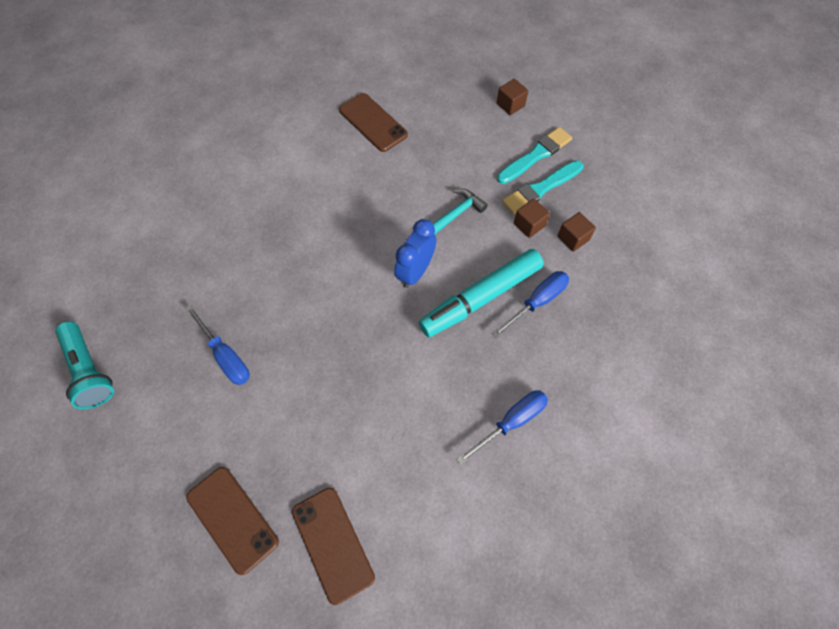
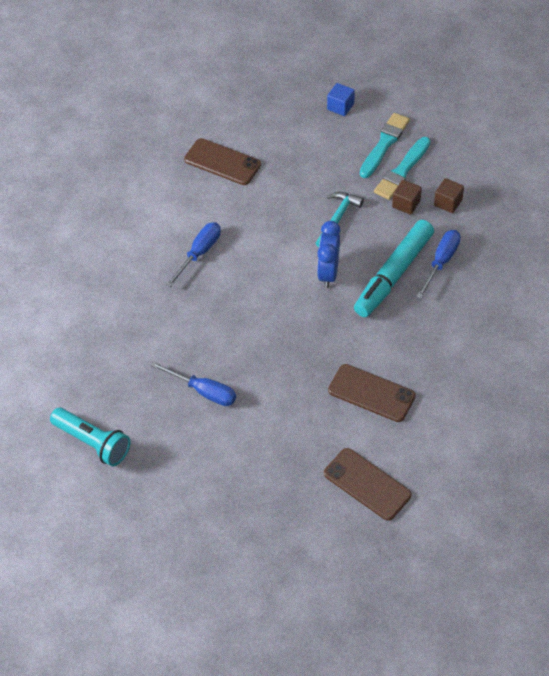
camera: 20 degrees left, 10 degrees down
(232, 519) = (279, 498): brown phone -> brown phone (371, 393)
(510, 105) = (340, 106): brown cube -> blue cube
(511, 422) = (462, 355): blue screwdriver -> blue screwdriver (199, 253)

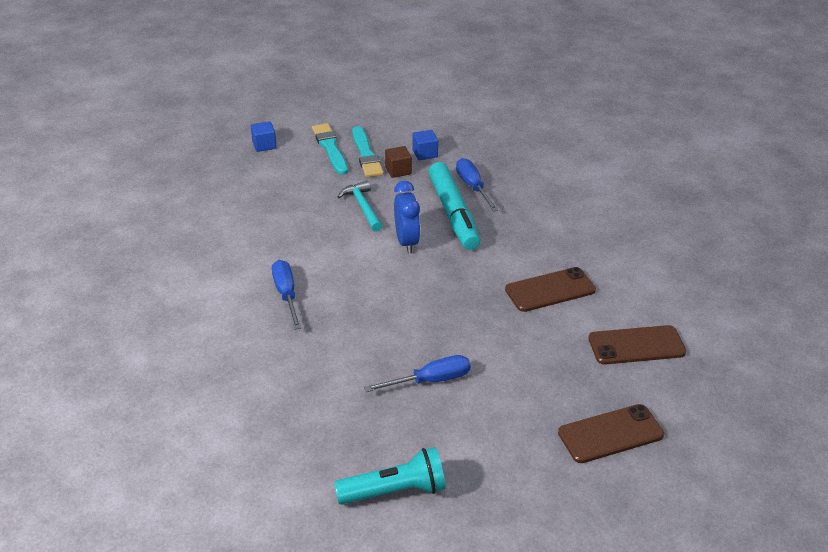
camera: 50 degrees left, 15 degrees down
(222, 162) = (218, 227): brown phone -> brown phone (610, 434)
(328, 273) = (406, 242): blue clock -> blue clock turned 150 degrees counterclockwise
(448, 202) = (425, 154): brown cube -> blue cube

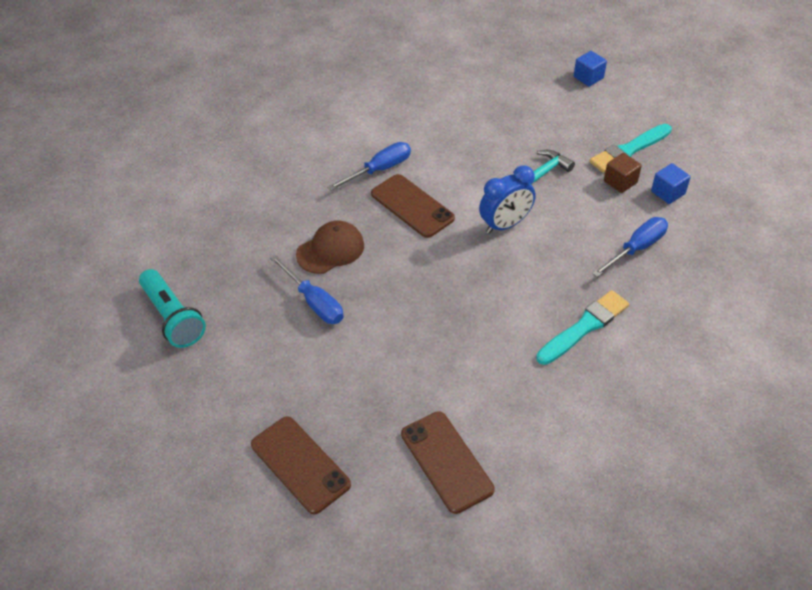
camera: 70 degrees right, 10 degrees up
(330, 148) = (620, 121): turquoise brush -> turquoise brush (584, 327)
(370, 353) = (330, 250): none -> brown cap
(453, 213) = (576, 246): turquoise marker -> none
(550, 290) = (497, 361): brown phone -> brown phone (412, 206)

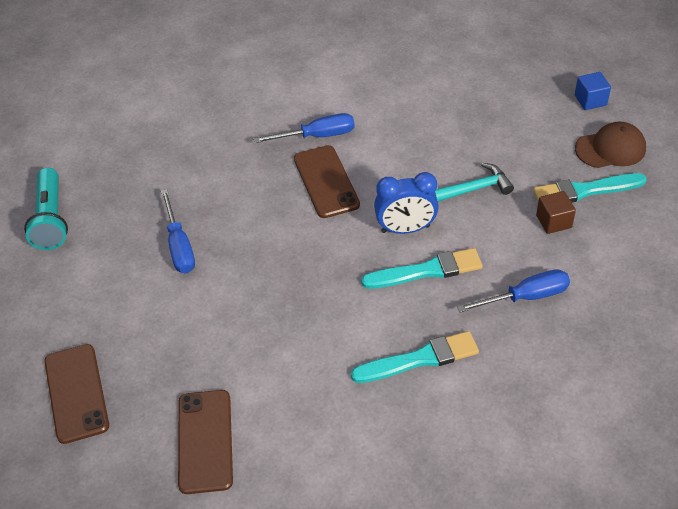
camera: 25 degrees right, 0 degrees up
(330, 250) = (224, 201): brown cap -> brown cap (610, 149)
(544, 253) = (426, 271): none -> turquoise brush
(668, 192) = (598, 249): blue cube -> none

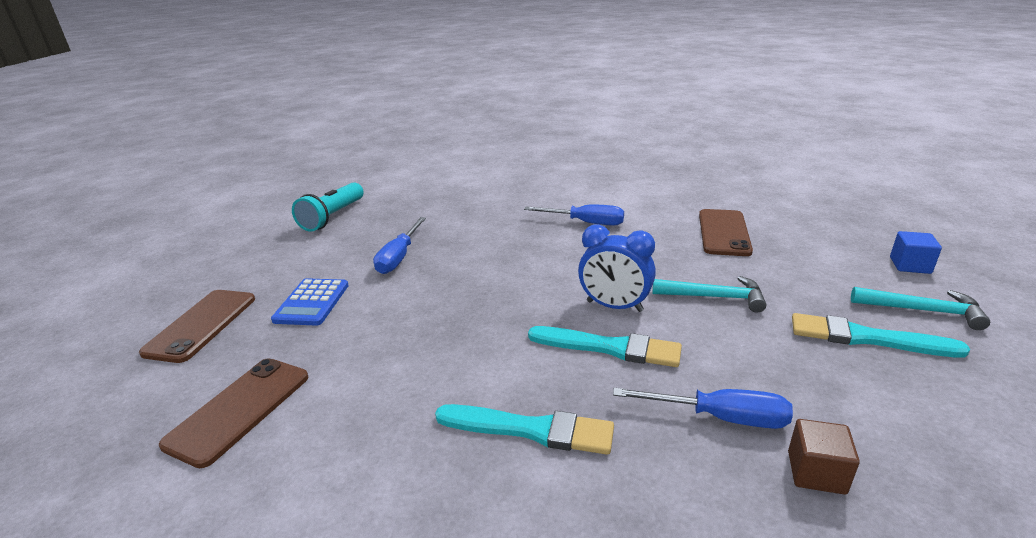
camera: 30 degrees right, 20 degrees down
(152, 329) = (312, 302): none -> blue calculator
(326, 182) = (566, 252): brown phone -> brown phone (723, 233)
(553, 221) = (805, 354): brown cube -> brown cube (816, 472)
(610, 149) = (922, 310): brown cap -> turquoise hammer

